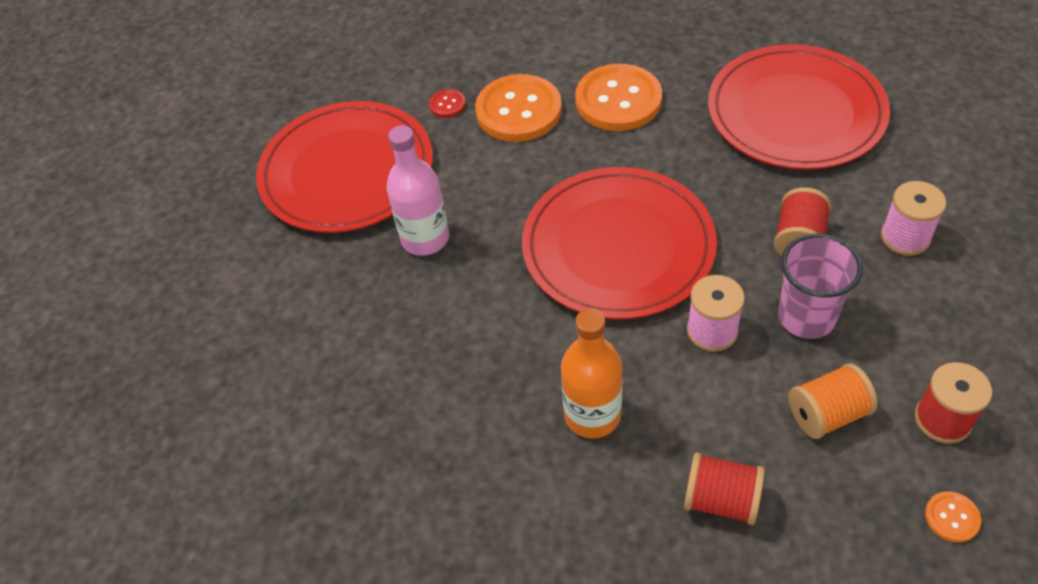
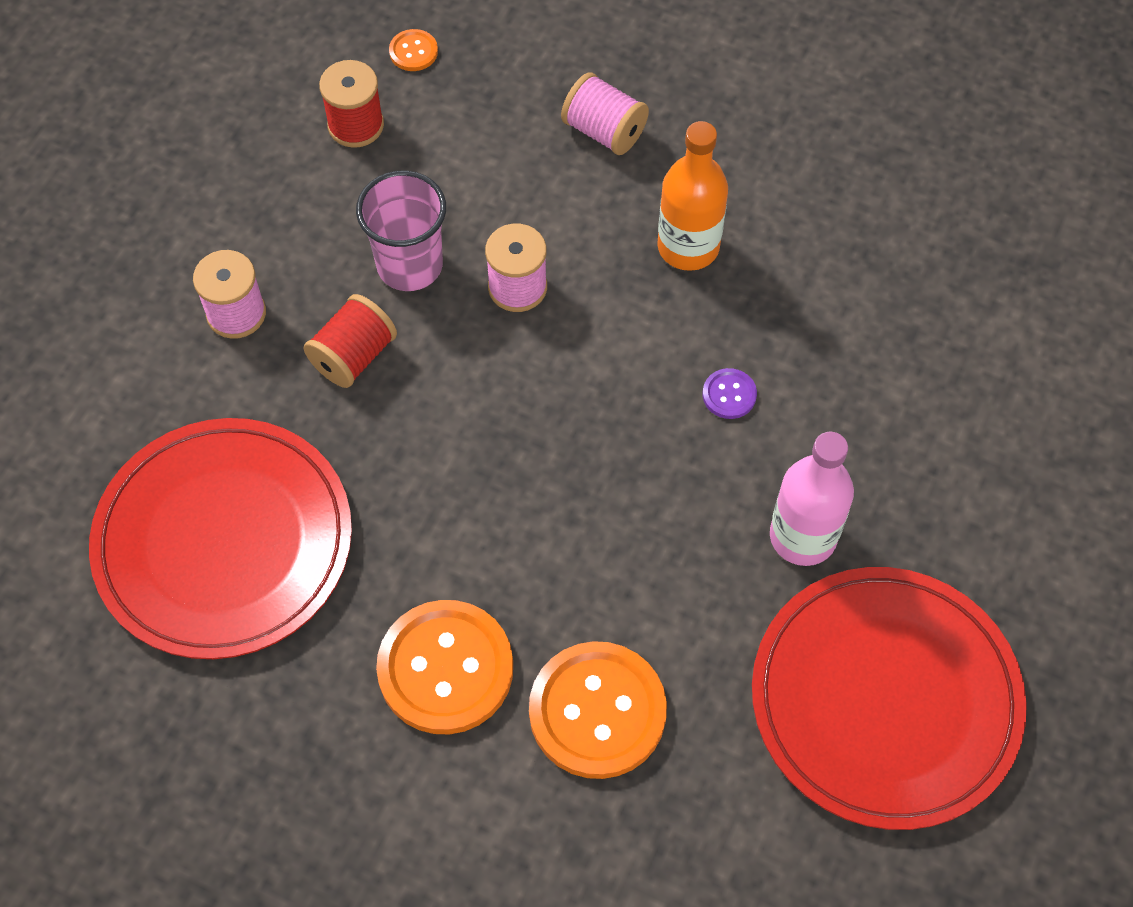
camera: 165 degrees left, 10 degrees up
(447, 105) = (699, 772): red button -> none
(510, 310) = (729, 395): none -> purple button
(618, 247) = (566, 429): red plate -> none
(721, 500) = (604, 131): red spool -> pink spool
(827, 414) = (457, 167): orange spool -> none

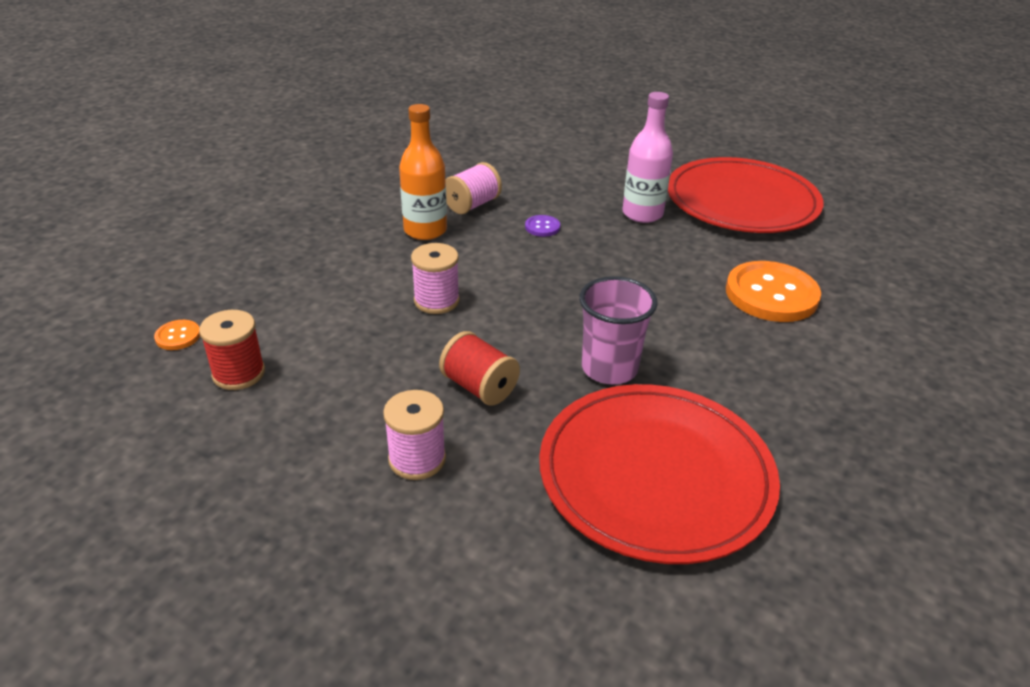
camera: 85 degrees left, 25 degrees down
(409, 265) = (399, 351): pink cup -> pink cup (609, 368)
(445, 669) = (753, 356): orange button -> none
(604, 131) = (312, 253): pink spool -> pink spool (472, 205)

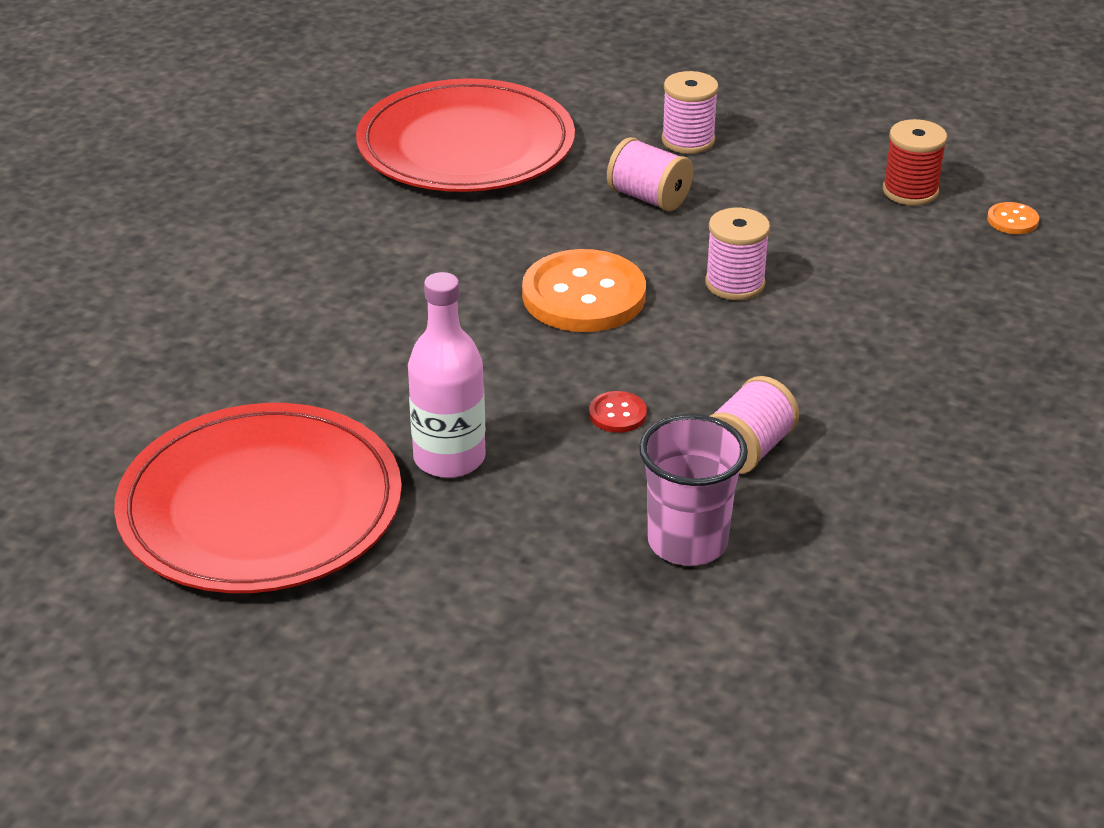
camera: 175 degrees right, 0 degrees up
(425, 230) = (802, 390): orange bottle -> none
(479, 387) = (649, 198): red spool -> pink spool
(542, 227) = (617, 414): purple button -> red button
(609, 368) = (508, 225): pink cup -> pink cup (687, 542)
(771, 294) = (282, 329): orange button -> orange button (584, 295)

